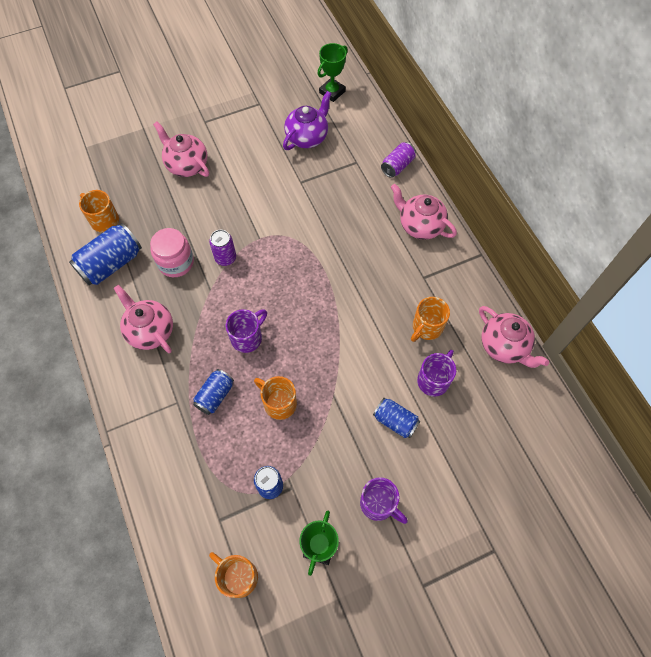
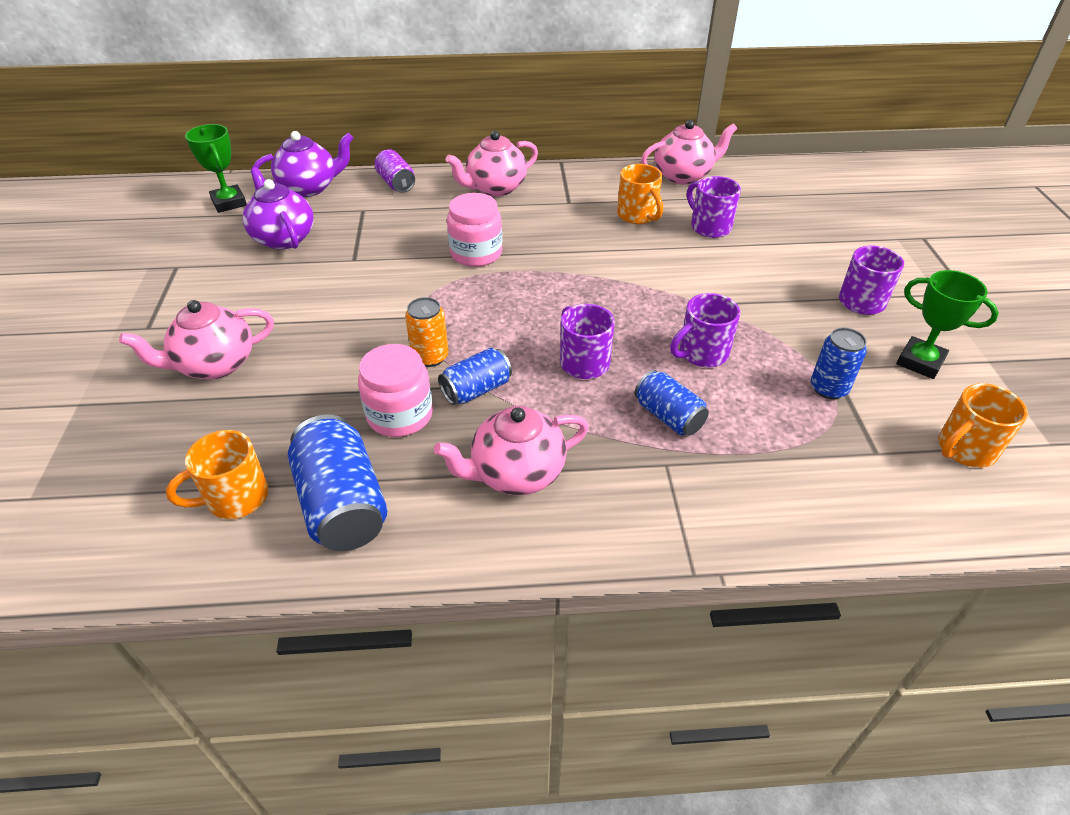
camera: 70 degrees left, 20 degrees down
(225, 258) = (430, 357): purple can -> orange can
(279, 403) = (701, 353): orange mug -> purple mug
(334, 243) = (476, 253): none -> pink jar
(368, 122) = (310, 187): none -> purple teapot
(395, 421) = (755, 265): blue can -> blue can (476, 390)

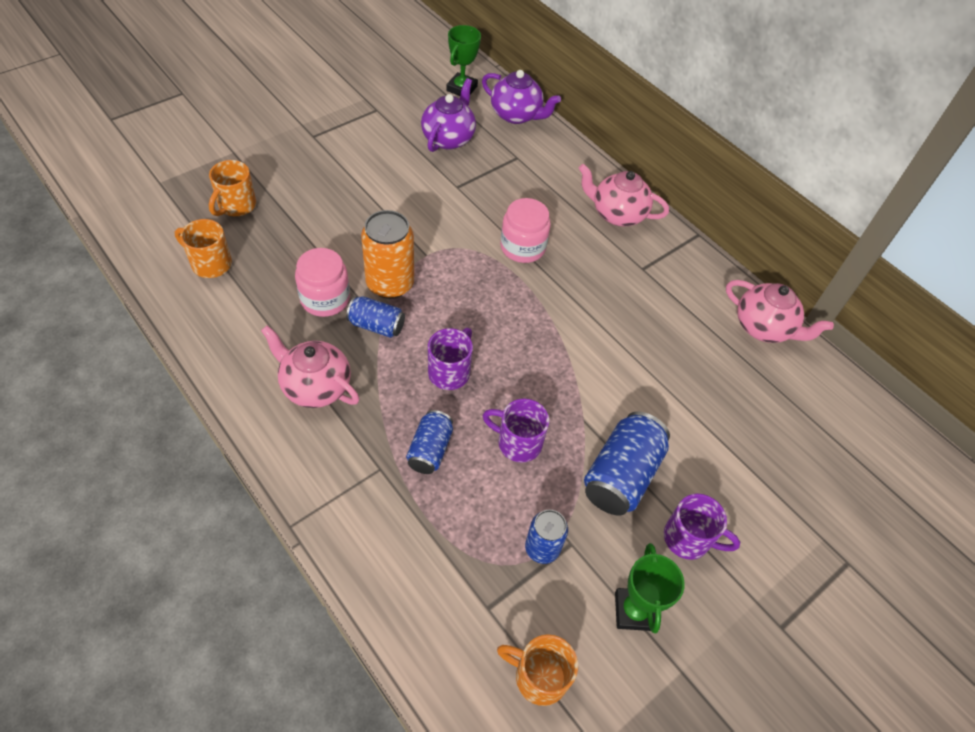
camera: 50 degrees right, 10 degrees up
(215, 365) = (304, 186): pink teapot -> none
(342, 504) = (235, 314): blue can -> blue can (621, 475)
(396, 183) = (567, 156): purple can -> none
(430, 357) = (390, 284): orange can -> orange can, size x1.65
(637, 216) = (667, 322): orange mug -> orange mug (236, 206)
(709, 227) = (698, 379): purple mug -> none

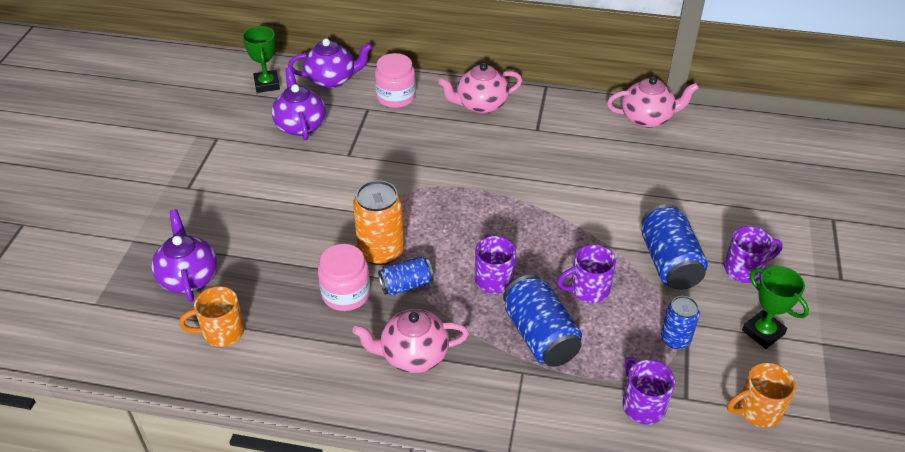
camera: 35 degrees left, 10 degrees down
(236, 206) = (188, 277): orange mug -> purple teapot
(430, 450) = (540, 336): blue can -> blue can, size x1.65
(443, 581) = (642, 405): none -> purple mug
(522, 247) = (444, 166): pink jar -> pink jar (396, 97)

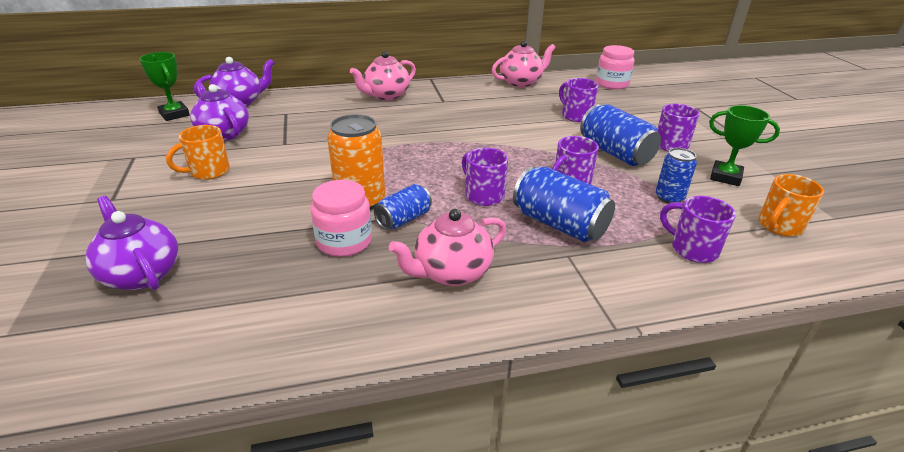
camera: 25 degrees left, 10 degrees down
(221, 332) = (209, 314): orange mug -> orange mug (208, 172)
(396, 97) = (308, 103): pink jar -> pink jar (612, 84)
(670, 193) = (575, 116): none -> purple mug

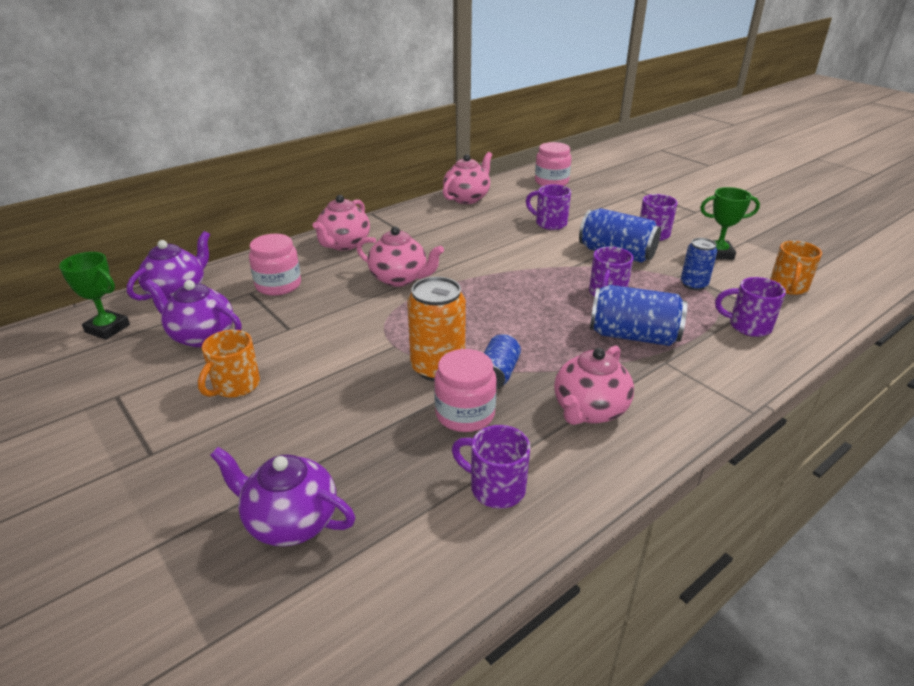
camera: 25 degrees left, 0 degrees up
(309, 113) = (278, 285): none -> pink jar
(402, 129) = (399, 278): none -> pink teapot
(483, 195) = (545, 327): purple mug -> purple mug (495, 488)

